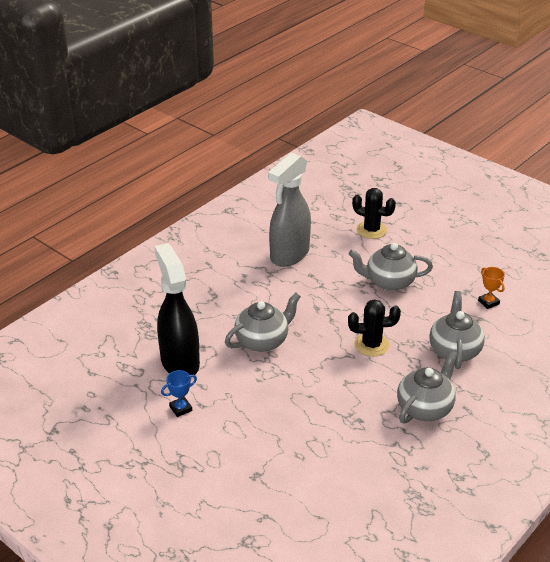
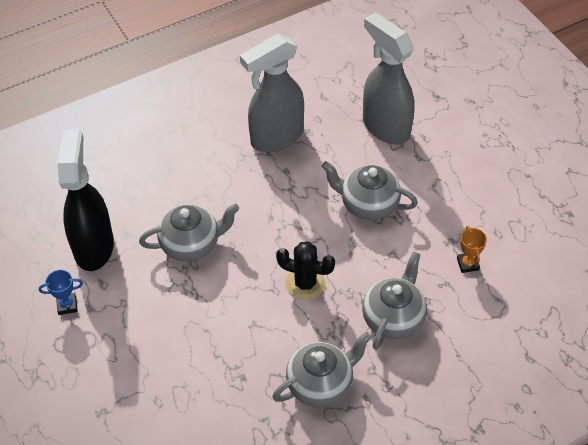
camera: 20 degrees right, 15 degrees up
(371, 230) = (385, 127): black cactus -> grey spray bottle

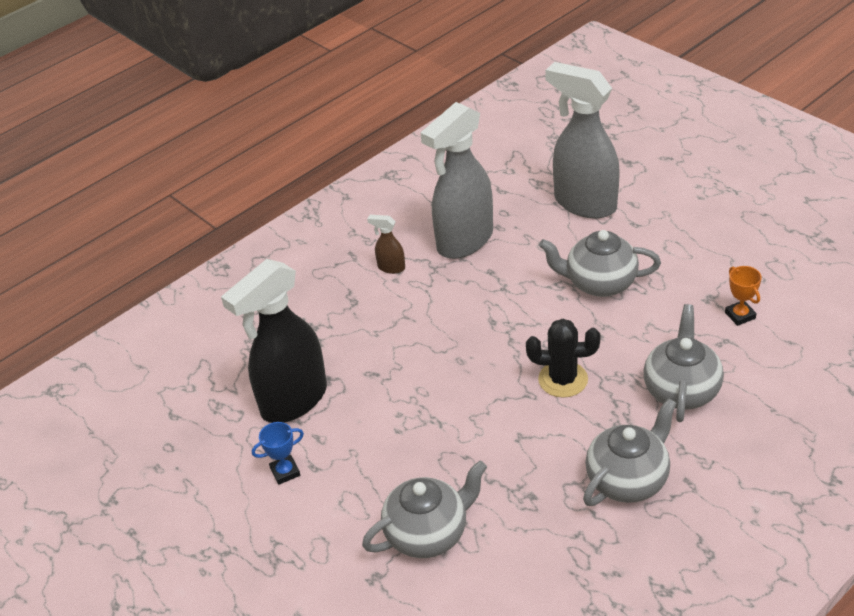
camera: 10 degrees left, 10 degrees down
(94, 246) = (293, 401): black spray bottle -> black spray bottle turned 120 degrees counterclockwise
(191, 244) = (411, 371): grey teapot -> grey teapot (428, 533)
(210, 147) = (391, 267): none -> brown spray bottle

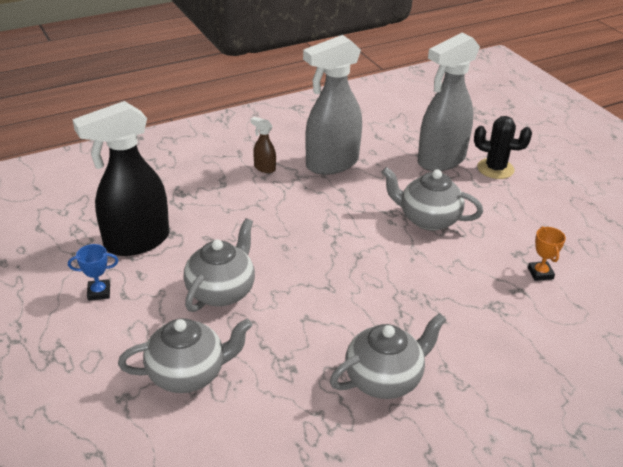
camera: 10 degrees right, 5 degrees down
(563, 379) = (364, 283): black cactus -> black cactus (495, 169)
(584, 203) = (440, 160): grey spray bottle -> grey spray bottle turned 90 degrees counterclockwise
(681, 390) = (464, 318): grey teapot -> grey teapot (221, 291)

